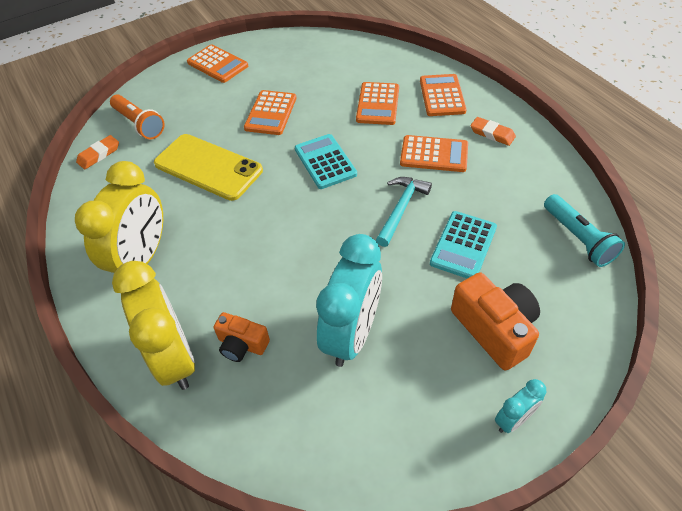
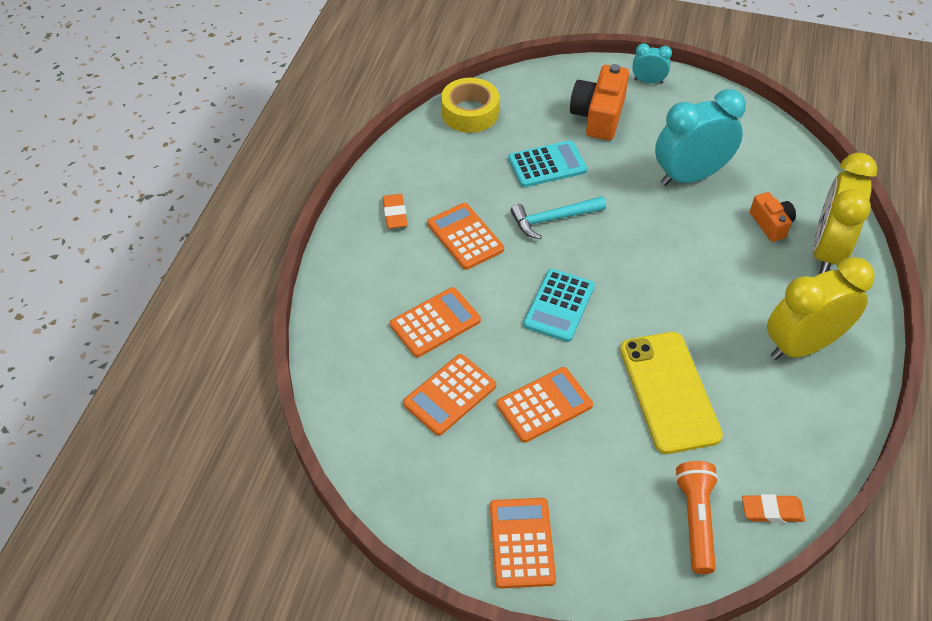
camera: 135 degrees left, 0 degrees up
(442, 96) = (370, 280): orange calculator -> orange calculator (450, 395)
(578, 238) = (470, 113): turquoise flashlight -> yellow tape

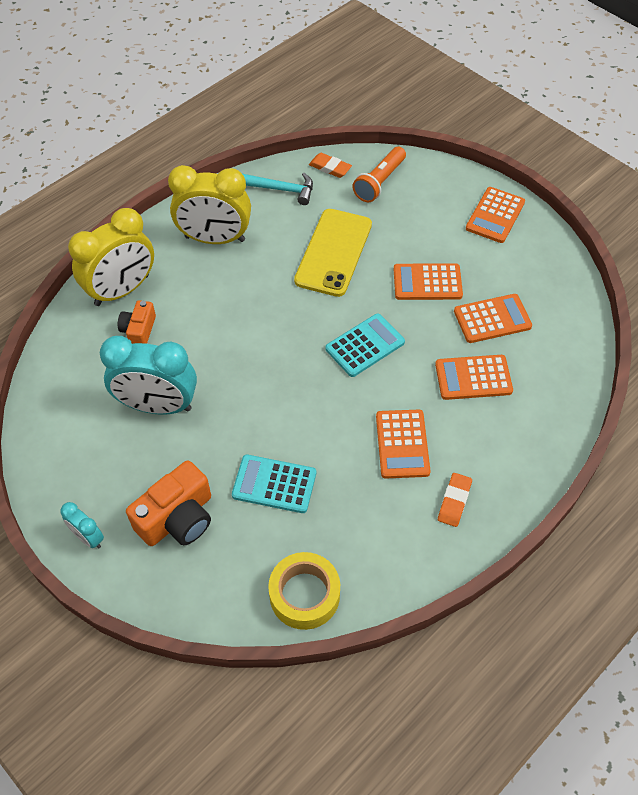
camera: 150 degrees left, 5 degrees up
(553, 219) = (312, 423): turquoise hammer -> turquoise hammer (280, 189)

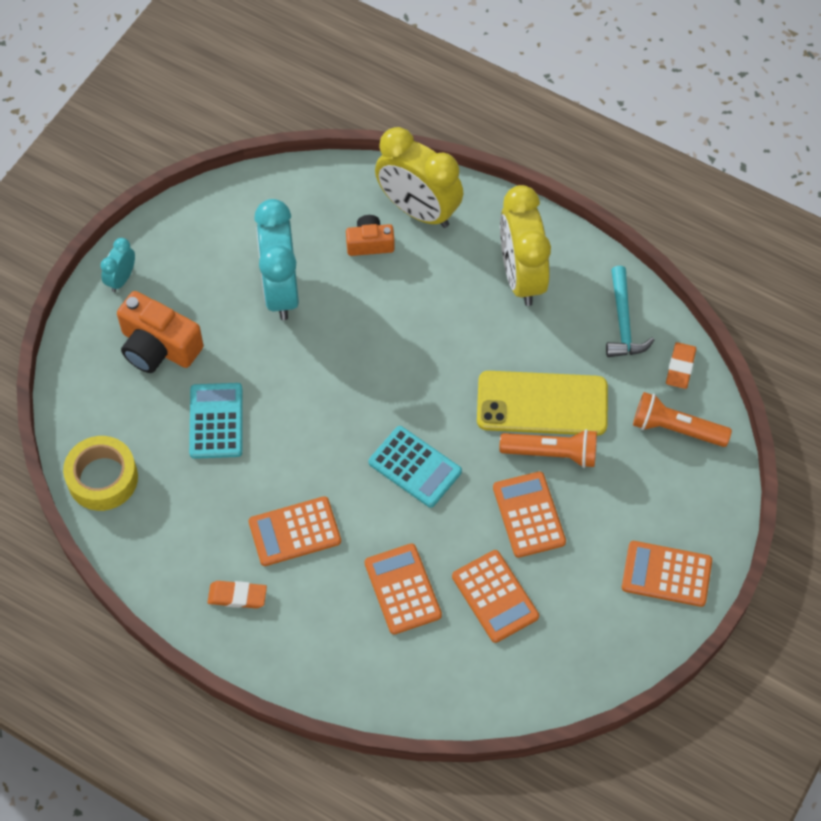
camera: 75 degrees right, 5 degrees up
(378, 256) = (552, 453): none -> orange flashlight

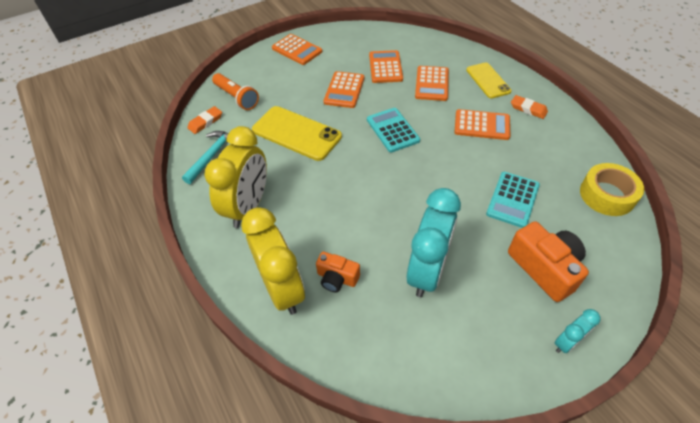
camera: 150 degrees left, 10 degrees down
(318, 637) = (488, 80): none -> yellow phone
(552, 453) = (310, 110): orange flashlight -> none

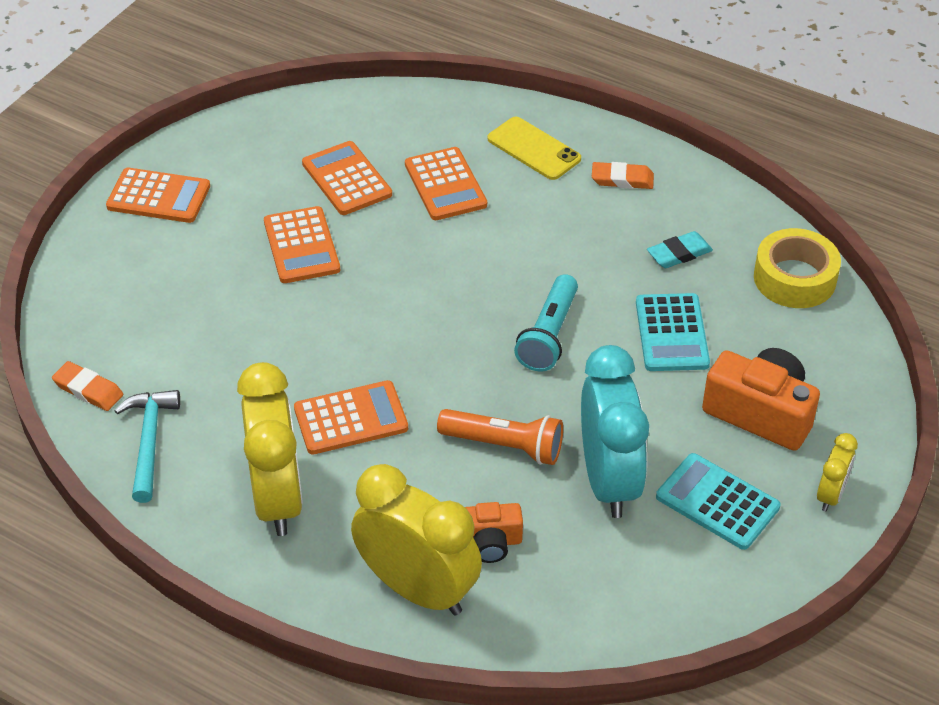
camera: 30 degrees left, 5 degrees down
(205, 122) = (88, 390): orange eraser -> orange eraser turned 75 degrees counterclockwise
(236, 97) = (112, 326): orange flashlight -> orange flashlight (504, 446)
(296, 133) = (271, 351): yellow phone -> none
(392, 130) = (430, 289): turquoise calculator -> turquoise calculator (717, 502)
(441, 175) = (549, 335): none -> turquoise flashlight
(482, 125) = (566, 231): orange calculator -> orange calculator (351, 418)
(540, 157) = (679, 253): none -> turquoise eraser
(567, 342) = (830, 495): turquoise clock -> yellow clock

